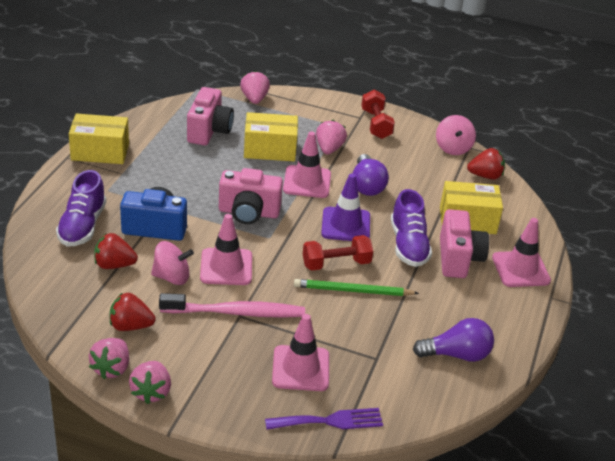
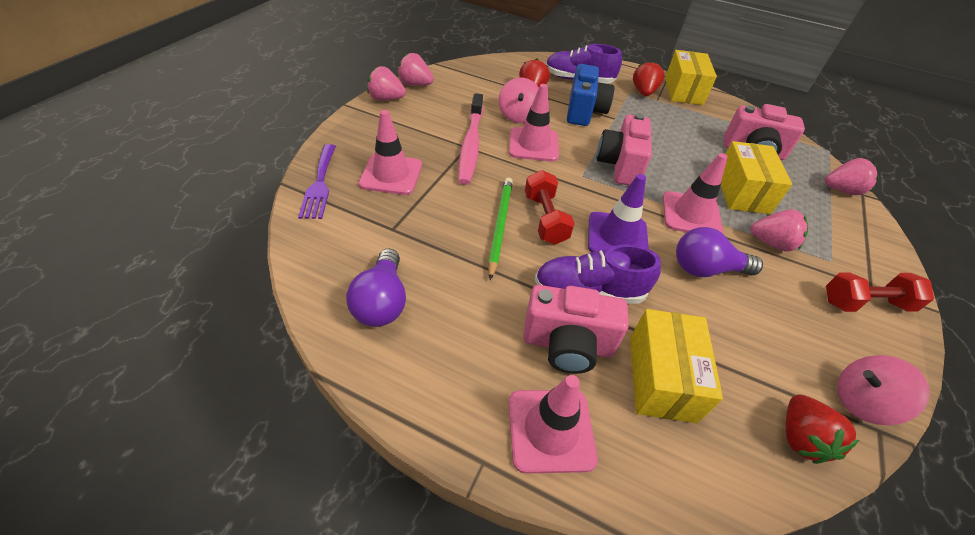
camera: 95 degrees right, 10 degrees up
(130, 326) = (459, 94): red strawberry -> red strawberry (643, 92)

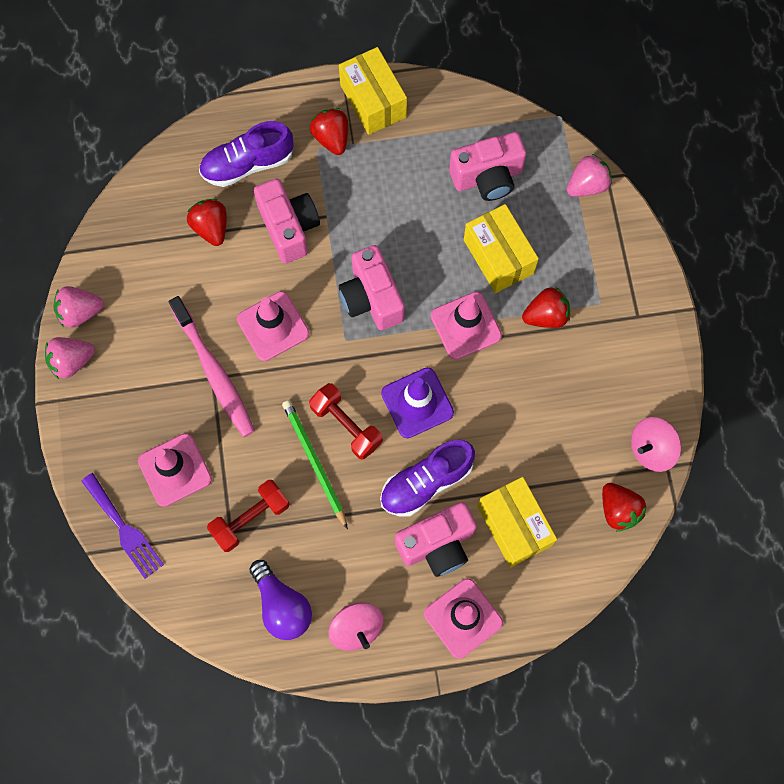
camera: 30 degrees left, 25 degrees up
(518, 115) = (227, 287): pink spinning top -> pink spinning top (356, 628)
(584, 111) = (289, 228): blue camera -> pink camera
(705, 269) = (504, 390): purple light bulb -> none
(771, 243) = (546, 316): pink strawberry -> red strawberry
(865, 303) = (636, 340): red dumbbell -> red dumbbell (250, 519)

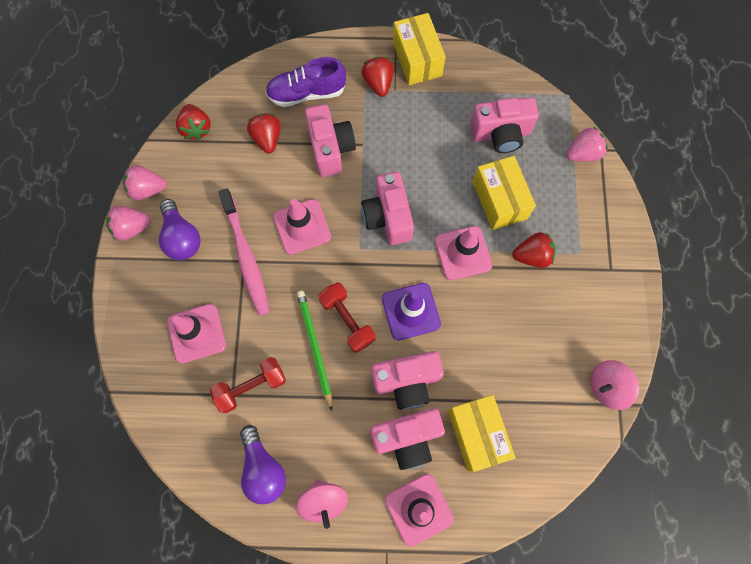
camera: 10 degrees right, 0 degrees up
(124, 529) = (143, 376): purple fork -> none
(133, 362) = (182, 237): none -> purple light bulb
(426, 482) = (407, 381): purple shoe -> pink camera
(618, 510) = (571, 436): red strawberry -> red strawberry (196, 129)

